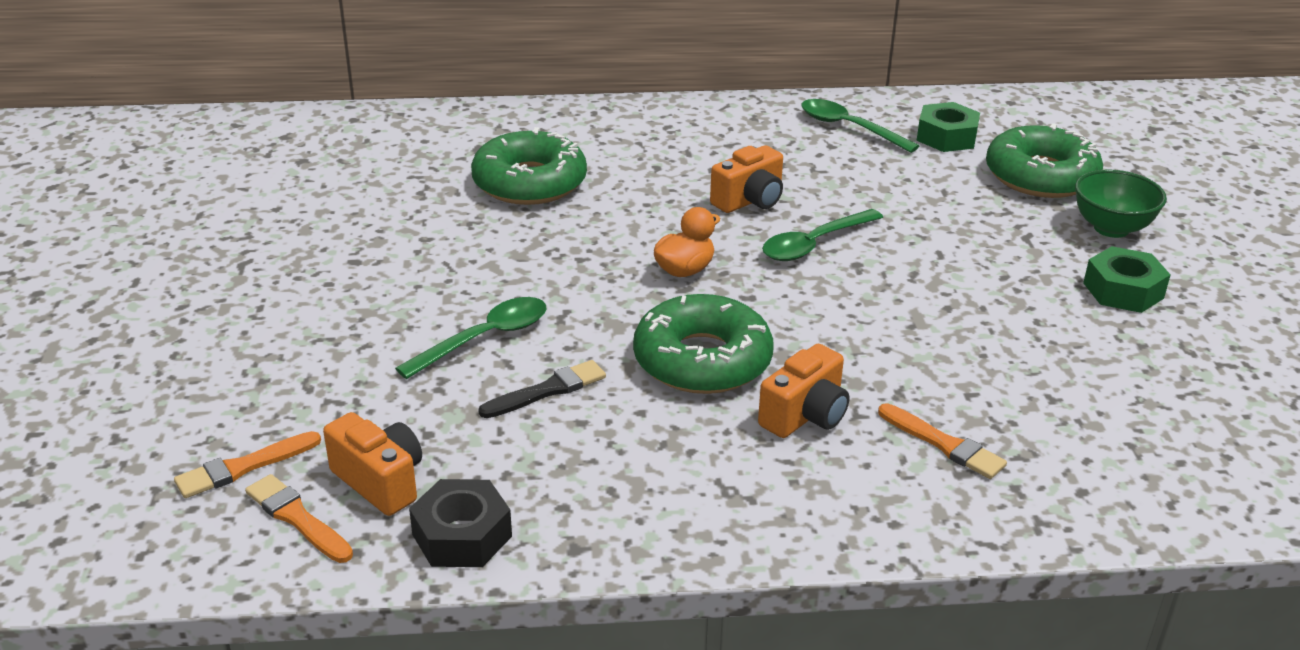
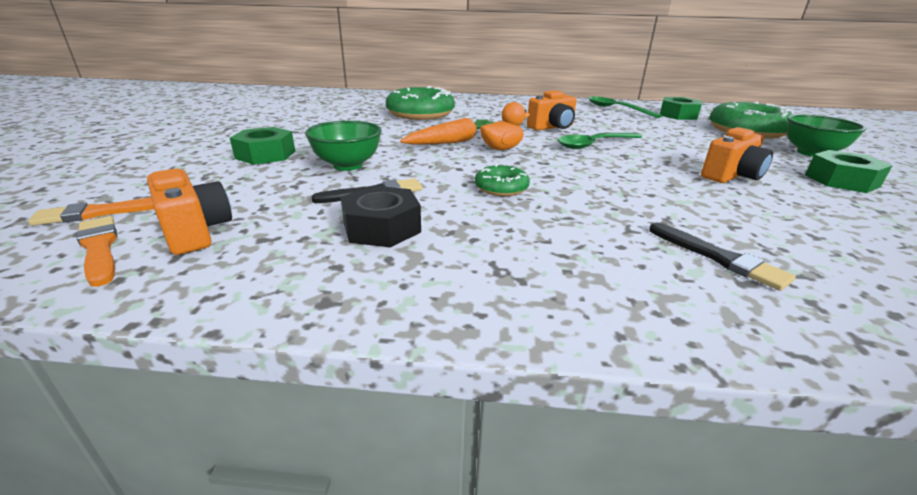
camera: 10 degrees right, 5 degrees down
(354, 328) = (265, 155): none -> green nut
(462, 535) = (225, 277): black nut -> black nut (382, 227)
(485, 338) = (347, 165): green spoon -> green bowl
(611, 260) = (454, 141): none -> orange carrot
(702, 360) = (501, 188): green donut -> green donut, size x0.50
(805, 415) = (582, 226): orange camera -> orange camera (731, 176)
(944, 444) = (719, 258): orange brush -> black brush

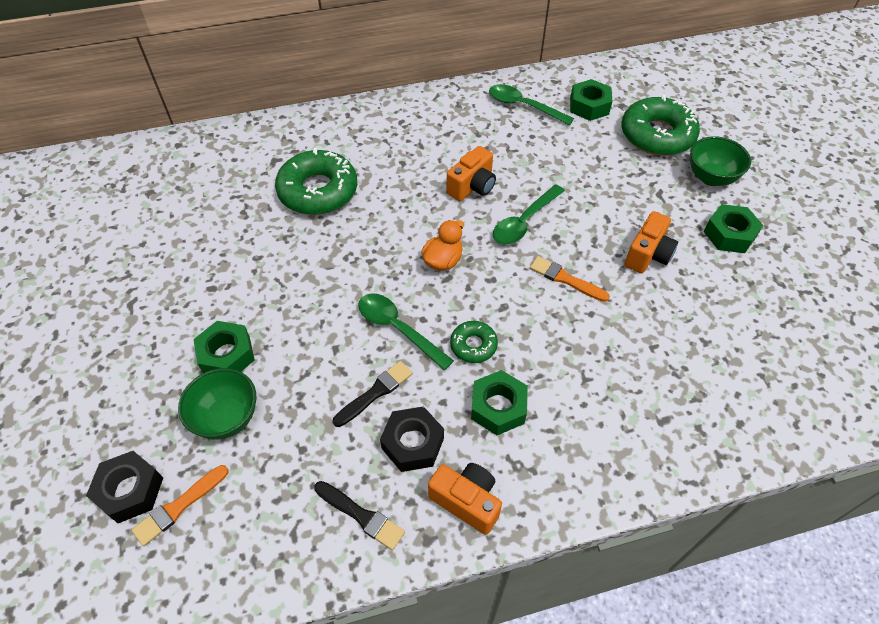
camera: 20 degrees left, 25 degrees up
(81, 195) = (130, 490): none -> black nut
(99, 248) = (229, 549): orange brush -> orange brush (565, 279)
(195, 232) = (279, 502): orange camera -> orange camera (466, 501)
(347, 165) = (321, 349): green bowl -> green bowl (227, 418)
(430, 168) = (398, 329): none -> green spoon
(454, 141) = (391, 258): orange carrot -> none
(504, 226) = (498, 407): none -> green nut
(719, 258) = (646, 396): black brush -> black brush (361, 516)

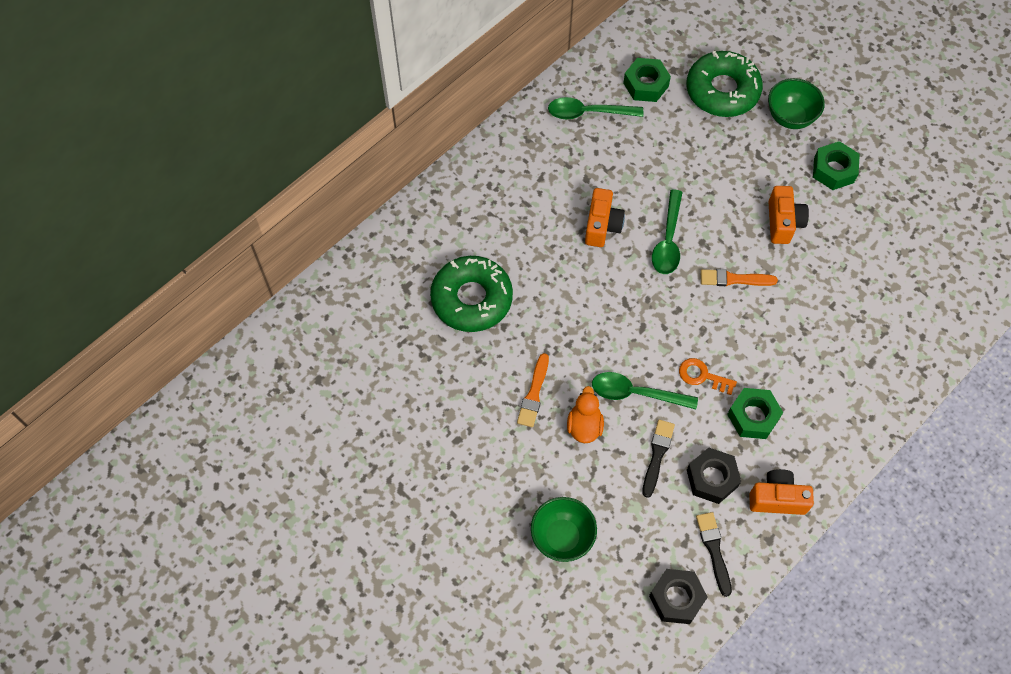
camera: 30 degrees left, 10 degrees up
(130, 490) = (537, 629): black nut -> black nut (676, 598)
(179, 506) = (582, 619): orange brush -> orange brush (534, 394)
(227, 355) = (519, 489): green nut -> none
(361, 516) = (714, 550): black brush -> black brush turned 105 degrees counterclockwise
(443, 260) = (628, 312): orange duck -> orange duck (584, 426)
(473, 345) = (702, 376): green donut -> orange key

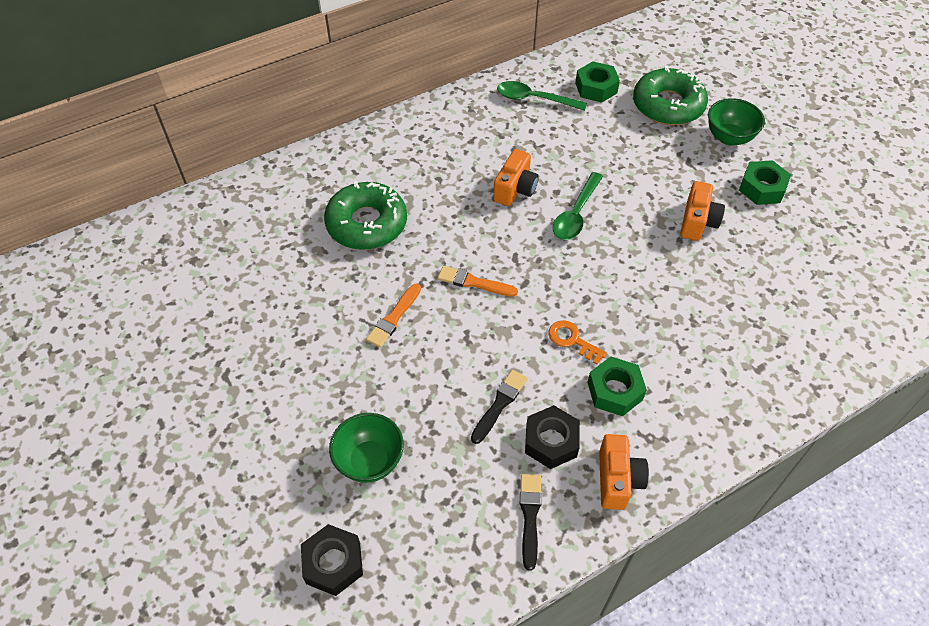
camera: 15 degrees right, 10 degrees down
(584, 426) = (433, 359): orange duck -> none
(636, 393) = (497, 341): green spoon -> none
(676, 598) = (471, 557): black nut -> black nut (333, 563)
(734, 279) = (632, 260): orange brush -> orange brush (474, 282)
(777, 498) = (617, 480): orange camera -> orange camera turned 75 degrees clockwise

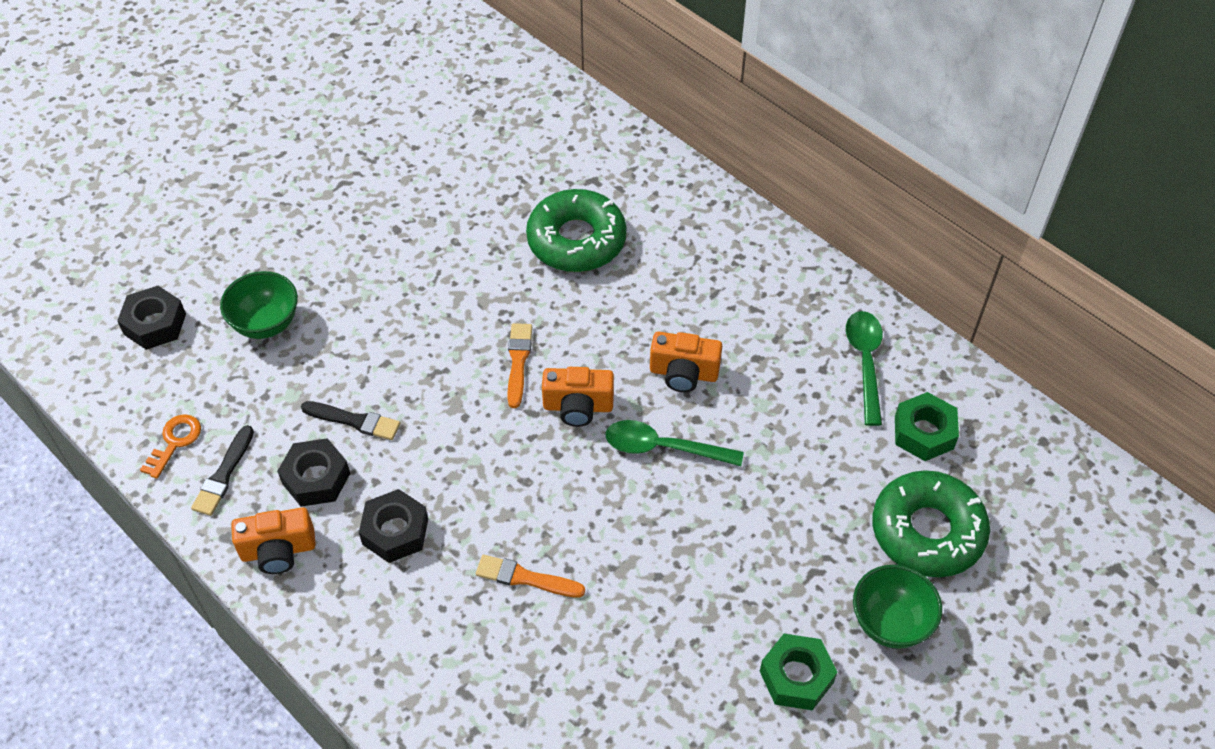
camera: 75 degrees right, 0 degrees up
(393, 318) = (447, 299): orange brush -> orange brush (525, 578)
(530, 516) = (223, 474): black brush -> black brush turned 120 degrees clockwise
(572, 340) = (458, 476): orange key -> orange key (175, 442)
(614, 391) = (395, 531): green nut -> black nut
(697, 222) = (697, 595): orange camera -> orange camera (578, 407)

